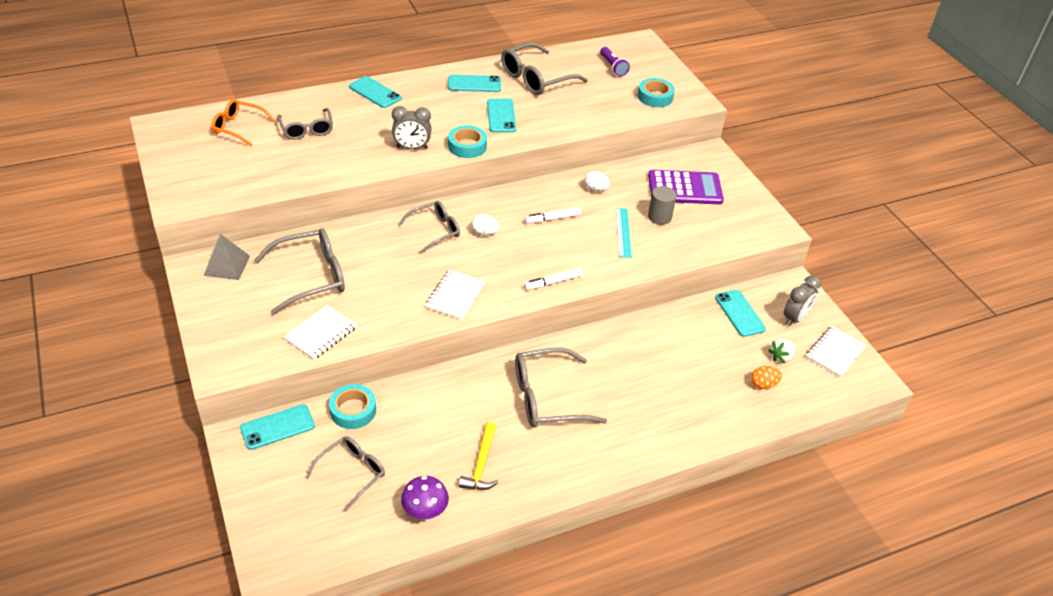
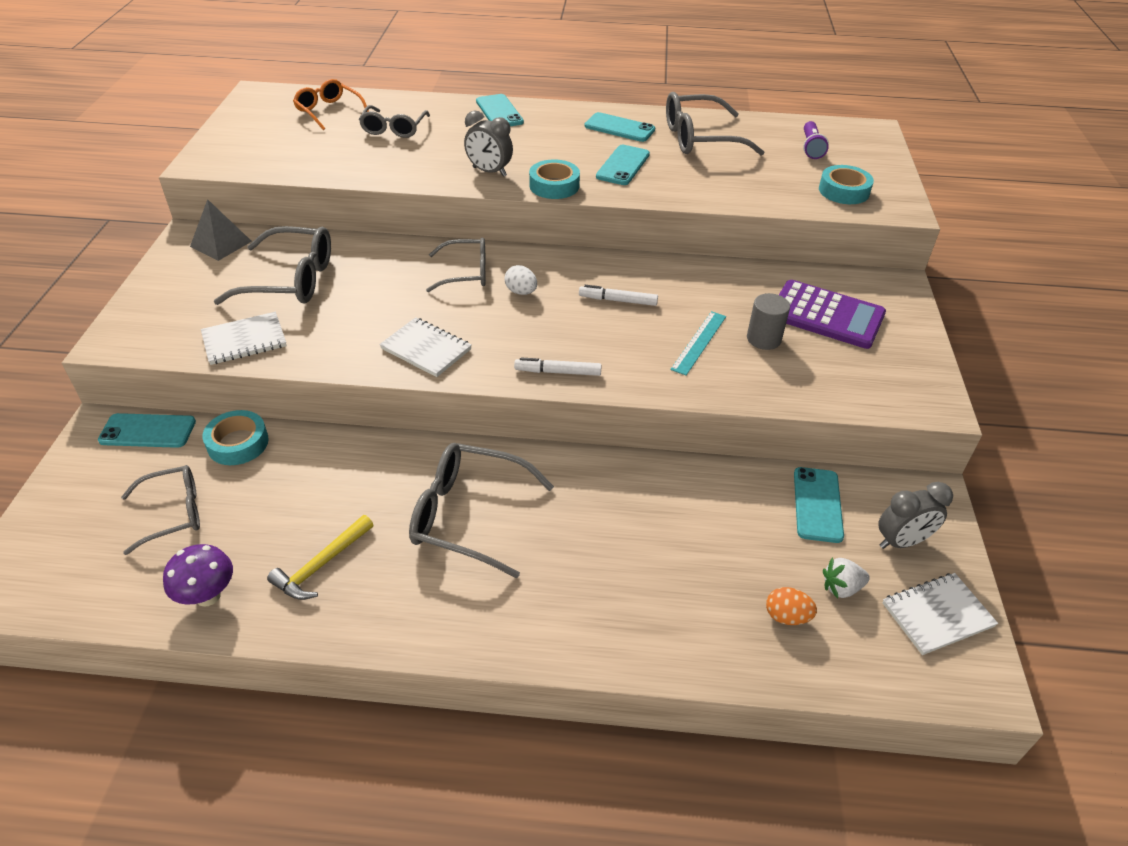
camera: 30 degrees right, 0 degrees up
(455, 296) = (426, 349): white notebook -> white notebook turned 75 degrees clockwise
(595, 189) = (701, 283): white egg -> none

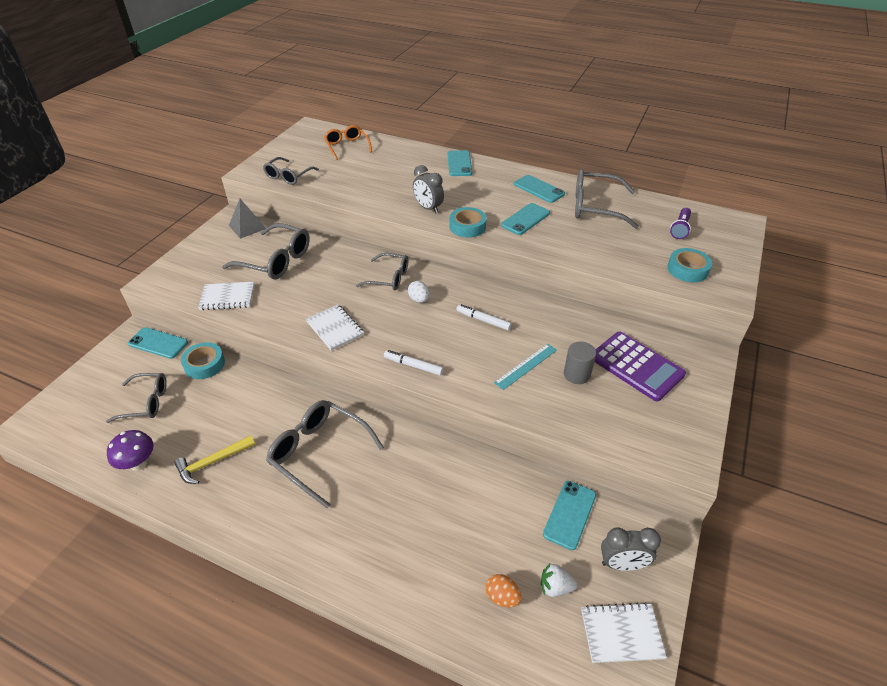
camera: 20 degrees right, 0 degrees up
(394, 129) = (382, 166): grey glasses -> grey glasses (288, 176)

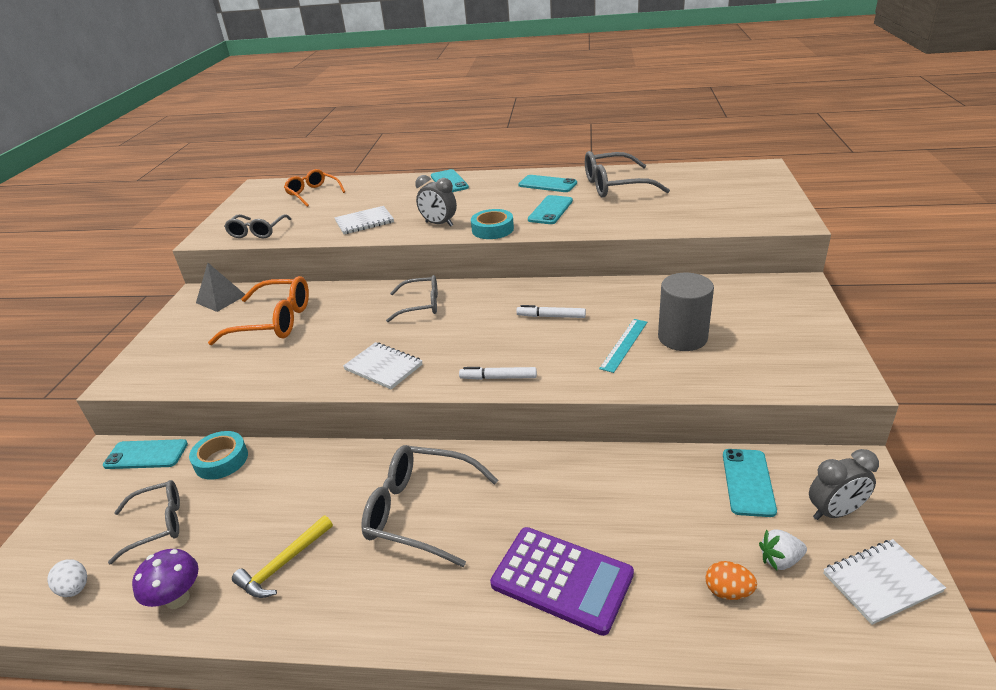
camera: 15 degrees left, 10 degrees down
(227, 297) = (230, 371): white notebook -> white notebook (364, 222)
(276, 260) = (274, 321): grey glasses -> orange glasses
(419, 299) = (467, 316): white egg -> white egg (75, 588)
(576, 374) = (682, 337): grey cylinder -> grey cylinder, size x1.56
(636, 366) = (738, 314): purple calculator -> purple calculator (562, 579)
(680, 229) = (710, 184): purple flashlight -> none
(687, 269) = (741, 212): turquoise tape -> none

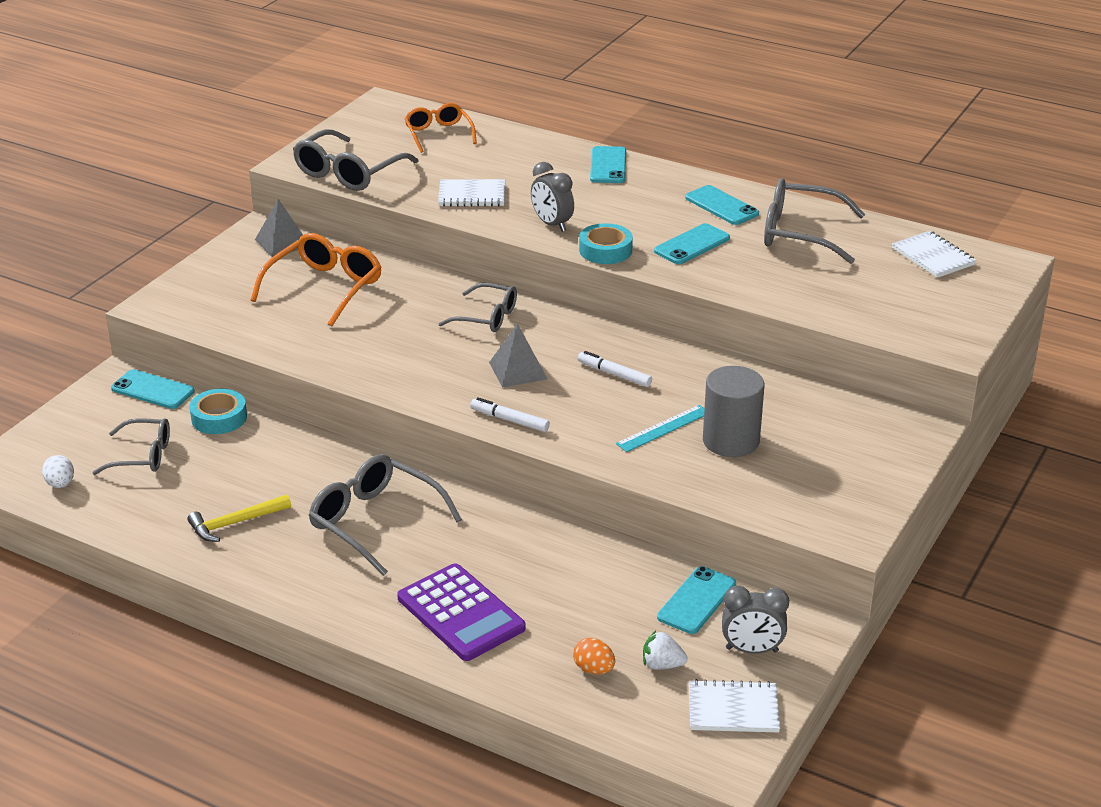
camera: 20 degrees right, 0 degrees up
(177, 599) = (139, 519): purple mushroom -> none
(257, 232) = (348, 173): grey glasses -> grey glasses, size x1.54
(274, 321) = (324, 288): orange glasses -> orange glasses turned 90 degrees counterclockwise
(383, 367) = (406, 373): white notebook -> white notebook (933, 257)
(475, 336) = (518, 370): none -> grey pyramid

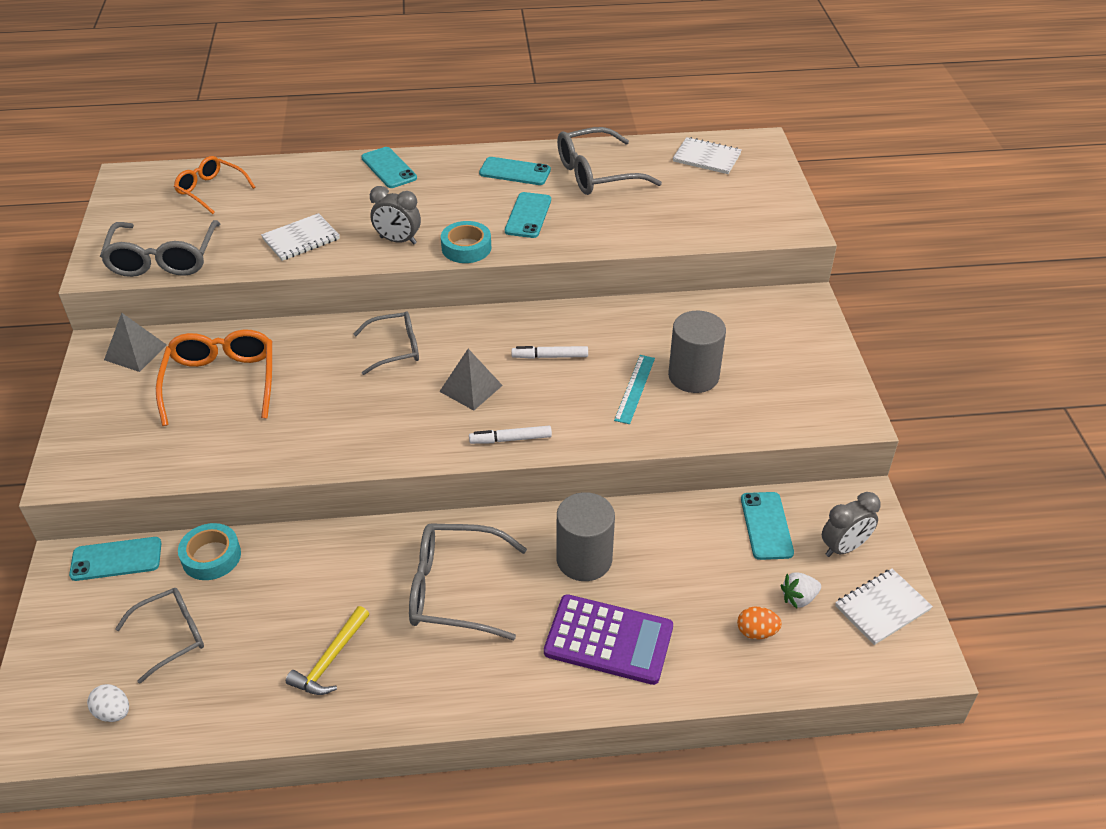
camera: 35 degrees left, 10 degrees up
(503, 550) = (584, 559): none -> grey cylinder

